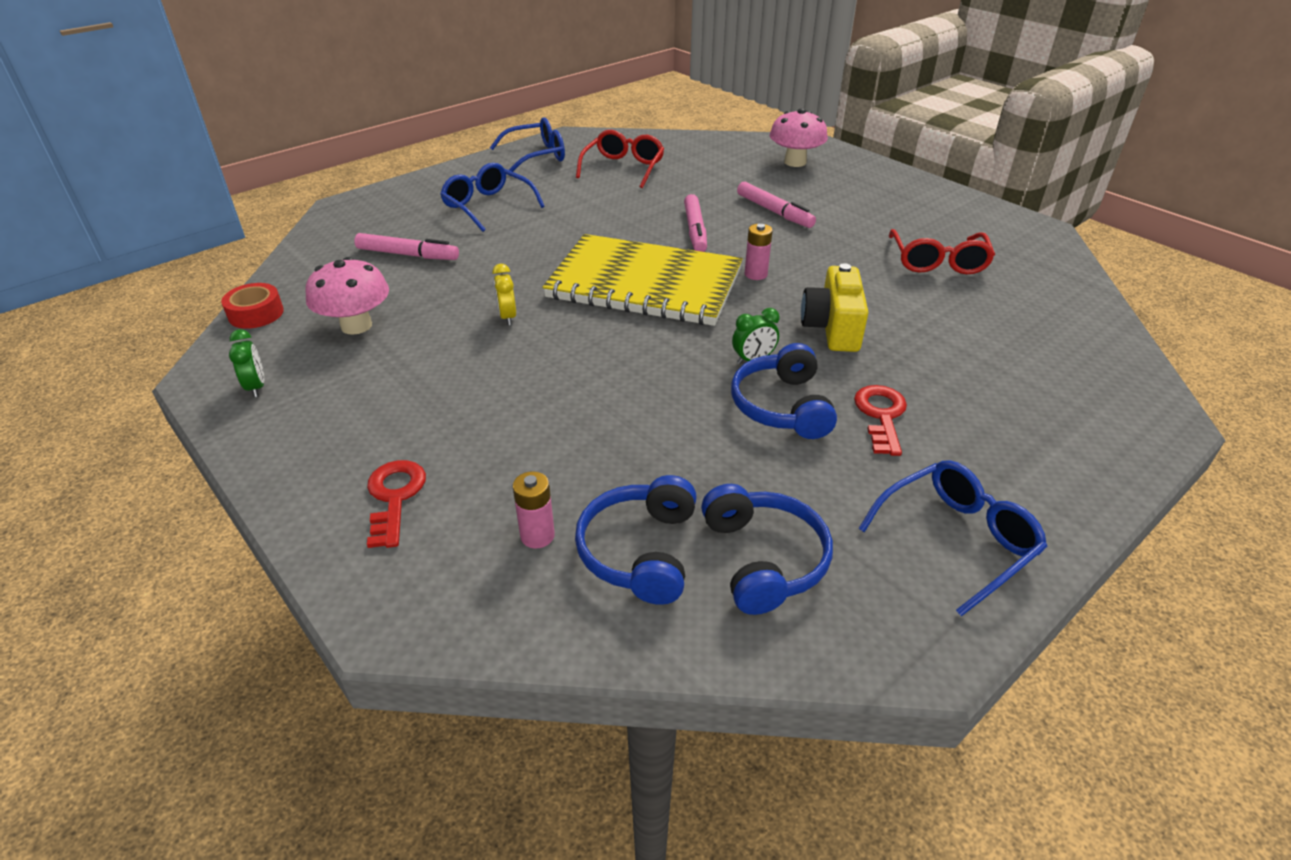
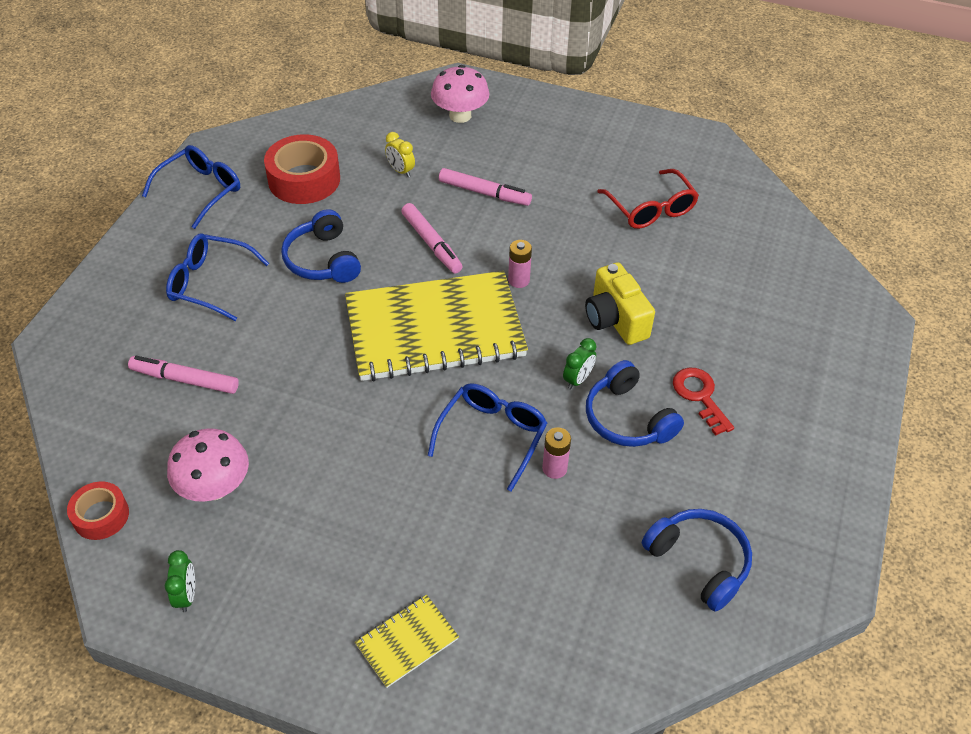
camera: 30 degrees left, 10 degrees up
(256, 387) = (186, 595): green clock -> green clock turned 45 degrees clockwise
(394, 497) = (407, 642): red key -> yellow notebook
(408, 255) = (185, 380): pink marker -> pink marker turned 150 degrees counterclockwise
(507, 317) = (345, 418): yellow clock -> yellow clock (400, 171)
(537, 536) = (539, 620): pink battery -> pink battery (554, 468)
(623, 168) = (304, 179): red glasses -> red tape
(640, 551) = (617, 597): blue headphones -> blue headphones (322, 260)
(956, 540) = (804, 486): blue glasses -> blue glasses (492, 436)

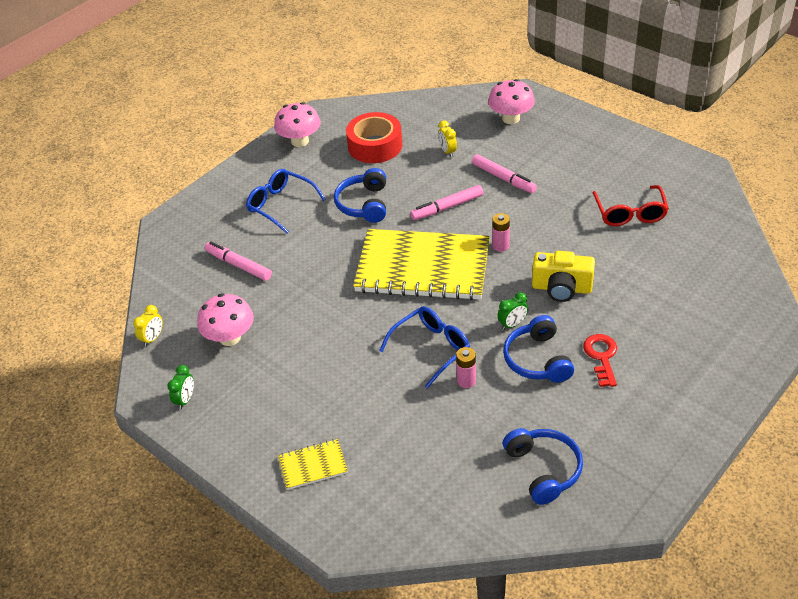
camera: 25 degrees right, 5 degrees down
(101, 516) = (153, 338): red tape -> yellow clock
(200, 191) = (300, 141): blue glasses -> pink mushroom
(431, 243) = (447, 207): pink marker -> pink marker turned 75 degrees clockwise
(615, 319) = (561, 288): yellow camera -> yellow camera turned 75 degrees counterclockwise

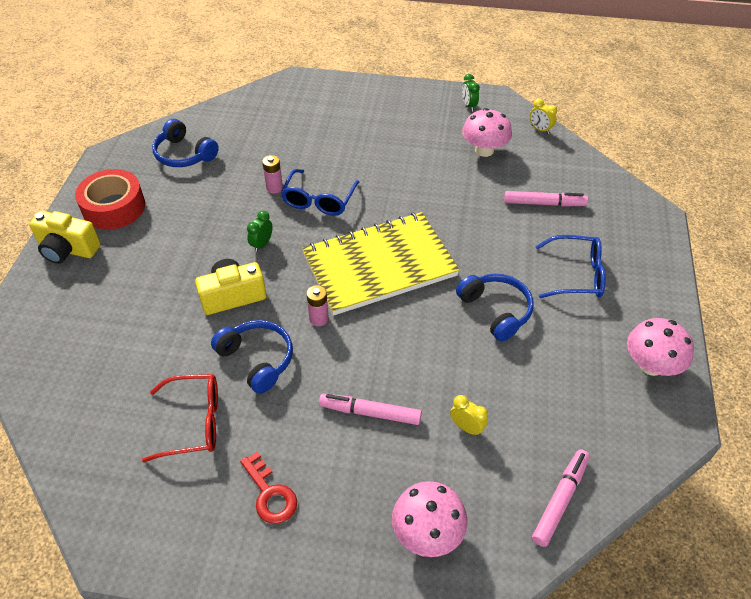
camera: 145 degrees right, 5 degrees up
(153, 338) = (540, 129): yellow clock -> yellow clock turned 45 degrees counterclockwise
(313, 465) = (345, 104): yellow notebook -> none
(375, 146) = (560, 397): red tape -> red tape (114, 207)
(447, 207) = (406, 343): pink marker -> pink marker (560, 500)
(537, 359) = (224, 224): blue headphones -> blue headphones (257, 359)
(601, 357) = (169, 246): red key -> red key (270, 494)
(630, 213) = (193, 422): red glasses -> red glasses turned 120 degrees clockwise
(706, 393) = (68, 250): none -> yellow camera

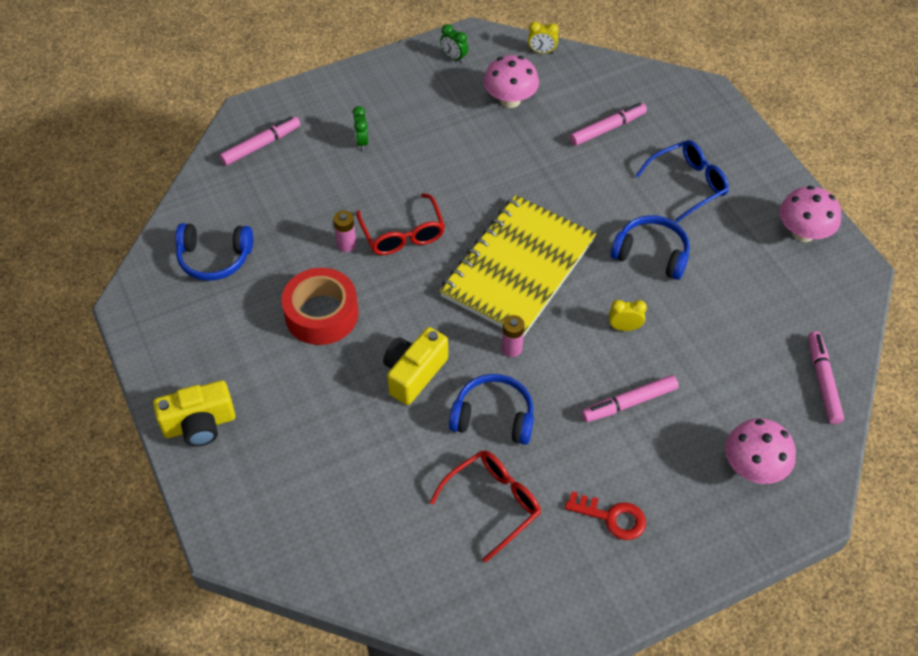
camera: 35 degrees left, 5 degrees up
(114, 207) = (200, 355): red tape -> red tape (321, 314)
(262, 244) = (391, 309): green clock -> green clock (362, 142)
(283, 102) = (261, 145): none -> pink marker
(319, 200) = (402, 234): blue glasses -> red glasses
(466, 427) = (712, 368): yellow clock -> yellow clock (624, 327)

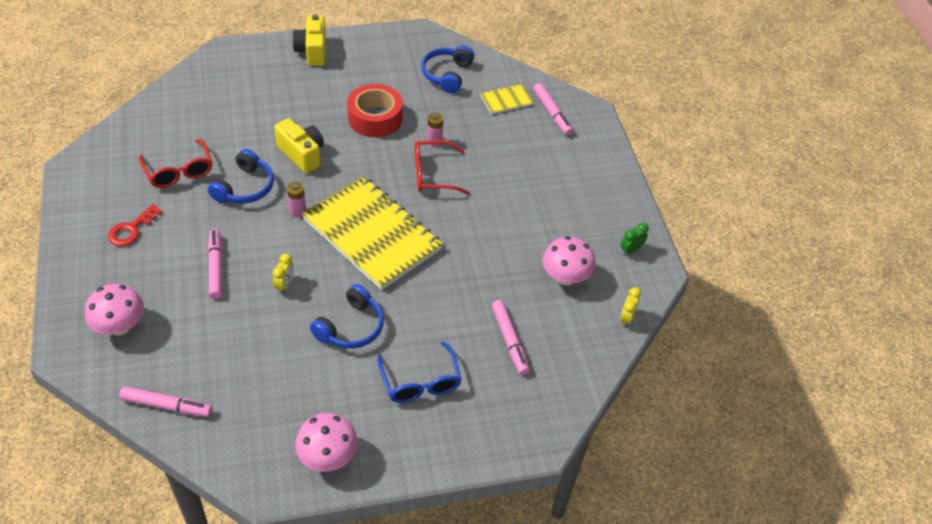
camera: 100 degrees right, 5 degrees down
(249, 191) = (506, 100): none -> yellow notebook
(362, 142) = (540, 170): green clock -> none

